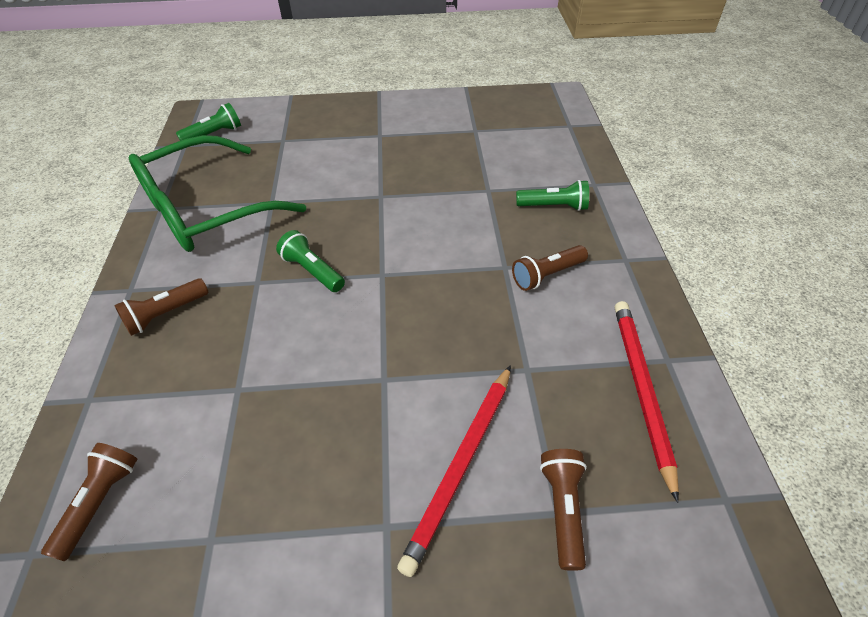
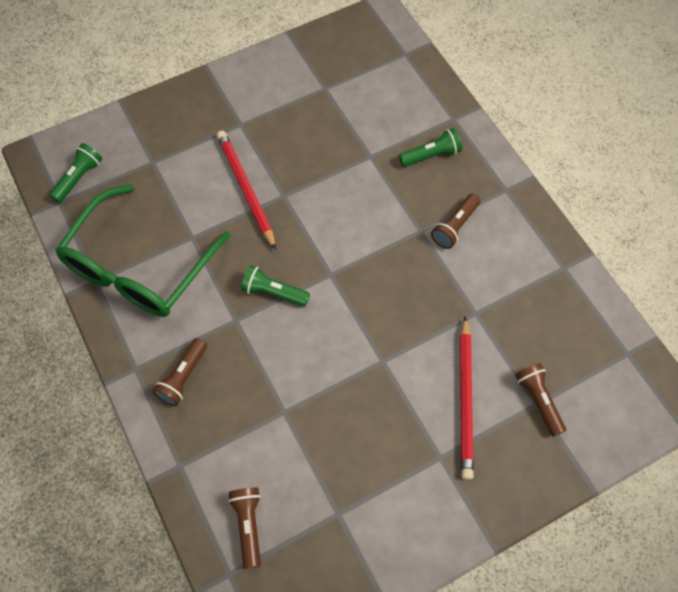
camera: 25 degrees left, 15 degrees up
(641, 390) = (554, 298): red pencil -> red pencil (245, 189)

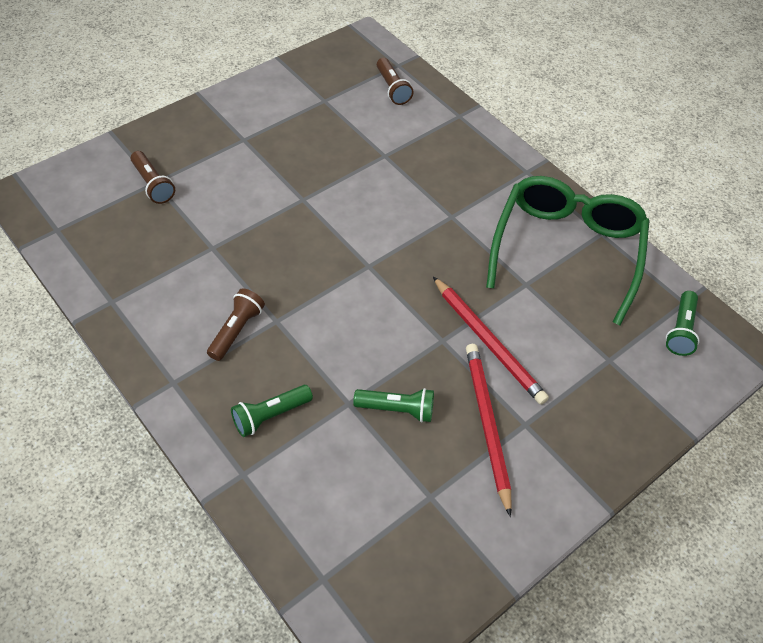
camera: 165 degrees right, 10 degrees down
(183, 377) = (482, 170): brown flashlight -> none
(273, 292) = (423, 243): green flashlight -> green flashlight (397, 409)
(465, 399) = (222, 179): red pencil -> red pencil (486, 424)

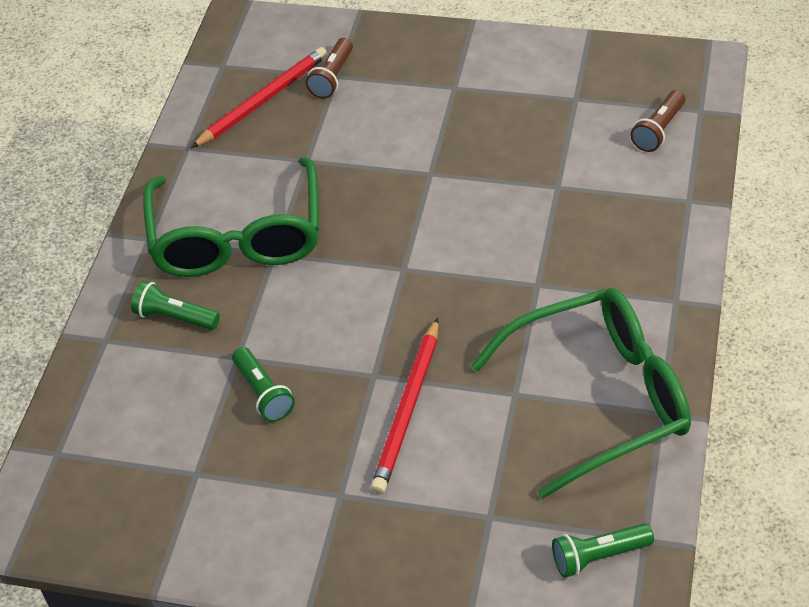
camera: 60 degrees right, 5 degrees down
(236, 330) = (237, 237): brown flashlight -> green glasses
(486, 424) = (310, 466): red pencil -> red pencil (263, 100)

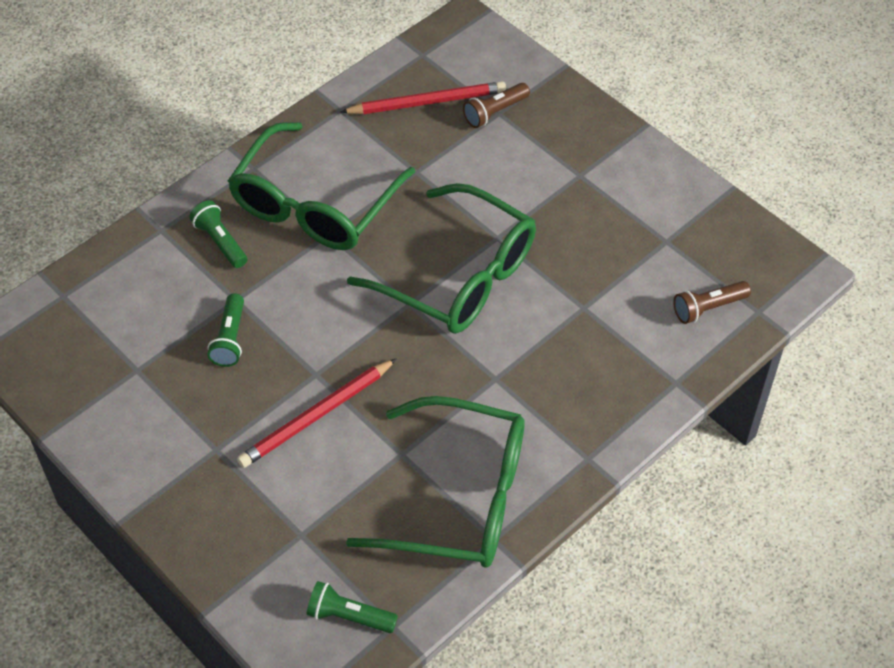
camera: 30 degrees right, 5 degrees up
(426, 222) = (458, 276): none -> green glasses

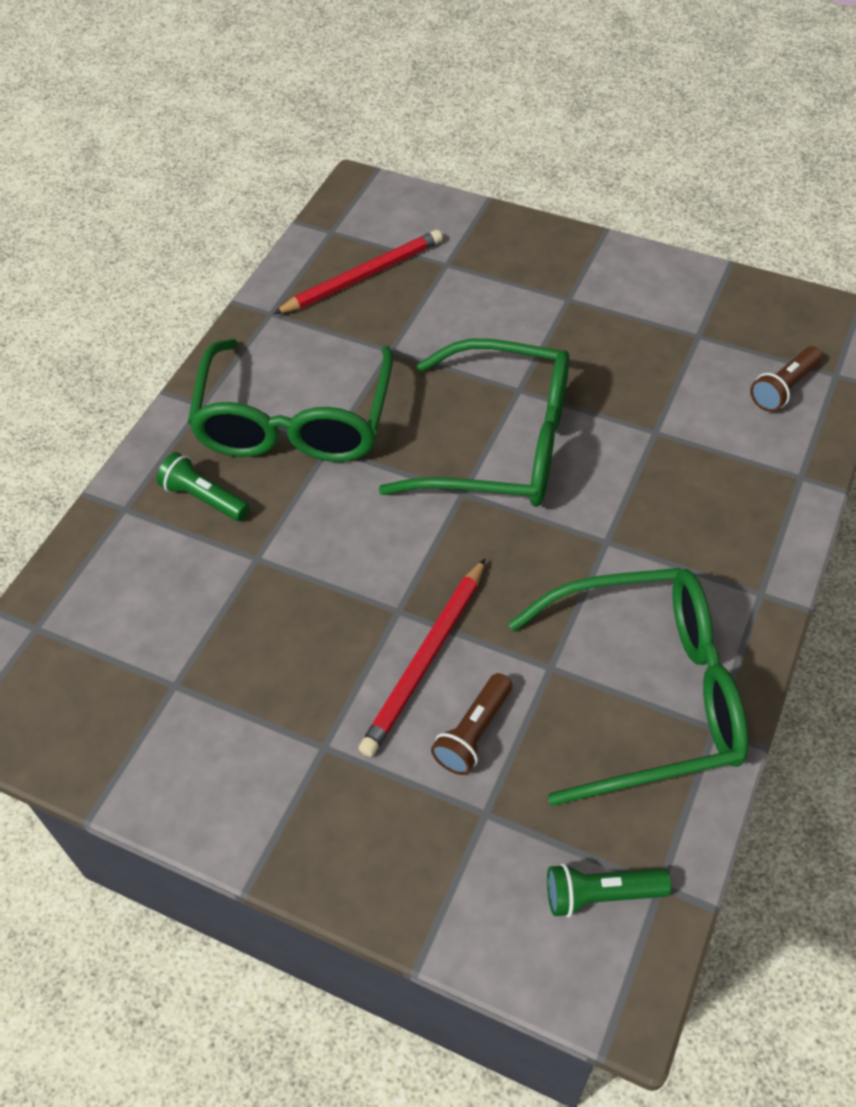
camera: 20 degrees left, 0 degrees up
(230, 339) = (273, 606): green flashlight -> none
(494, 112) = (442, 265): brown flashlight -> brown flashlight (473, 733)

